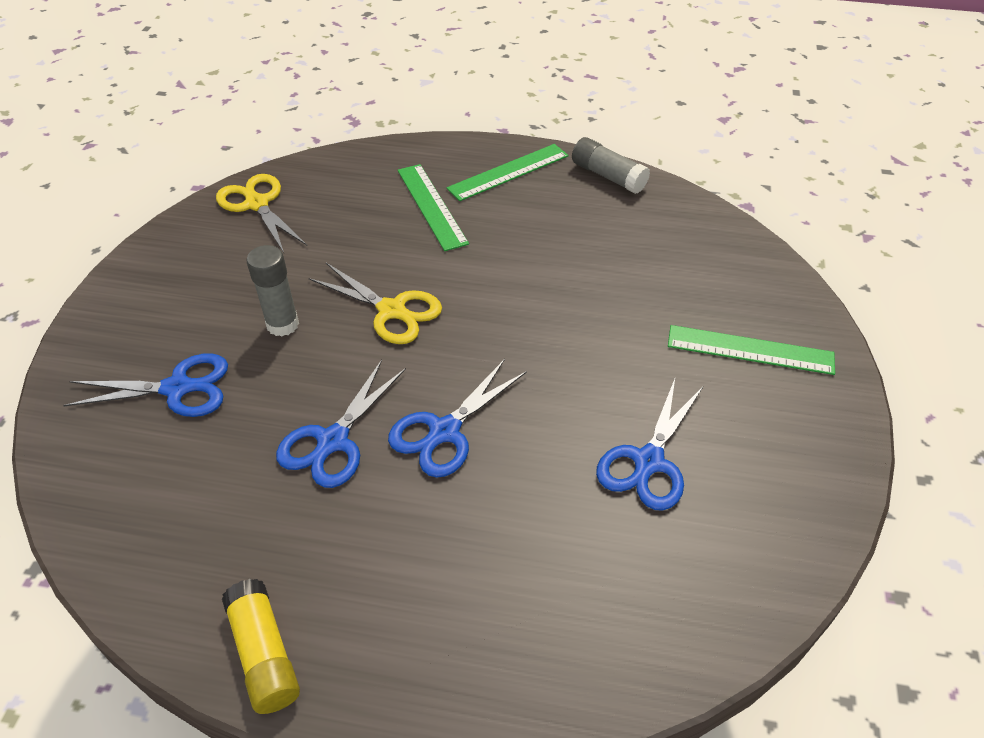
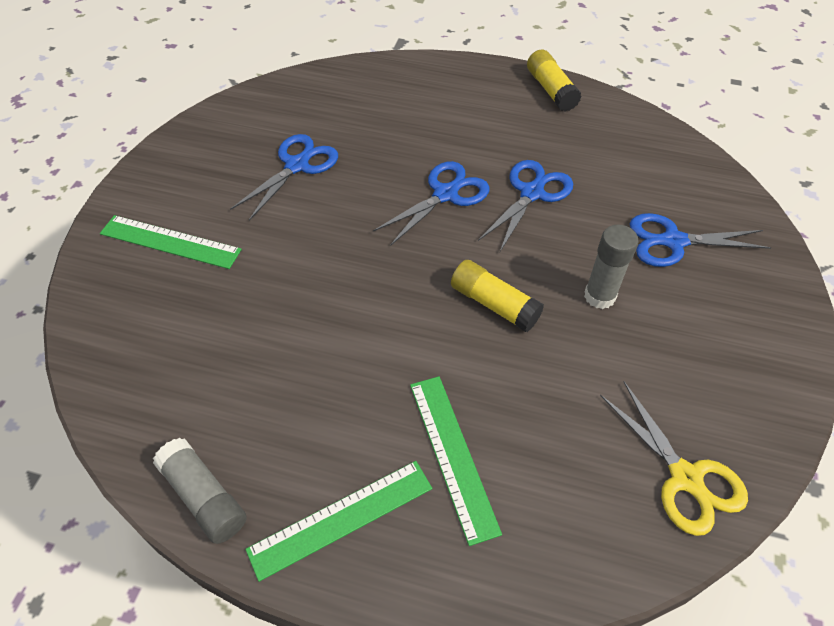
camera: 175 degrees left, 5 degrees up
(391, 310) = (494, 304): yellow scissors -> yellow glue stick

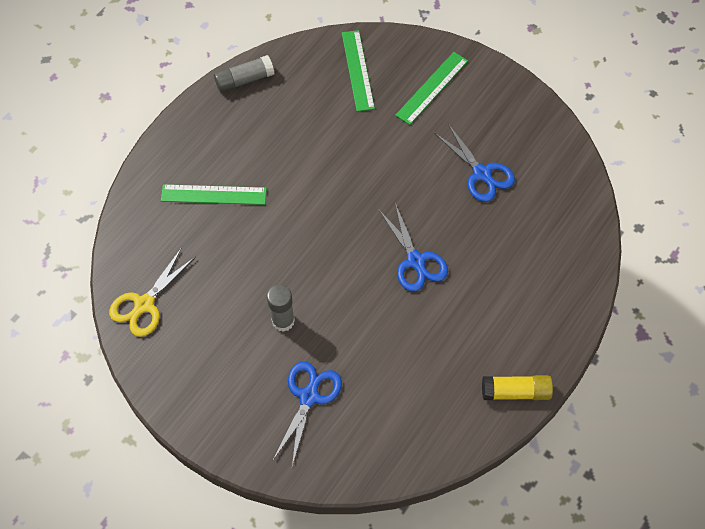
camera: 110 degrees right, 10 degrees up
(341, 518) = (205, 134): green ruler -> green ruler (358, 70)
(494, 304) = (304, 254): yellow glue stick -> none
(531, 193) = (395, 320): blue scissors -> none
(685, 478) = (144, 304): yellow scissors -> yellow scissors turned 45 degrees counterclockwise

